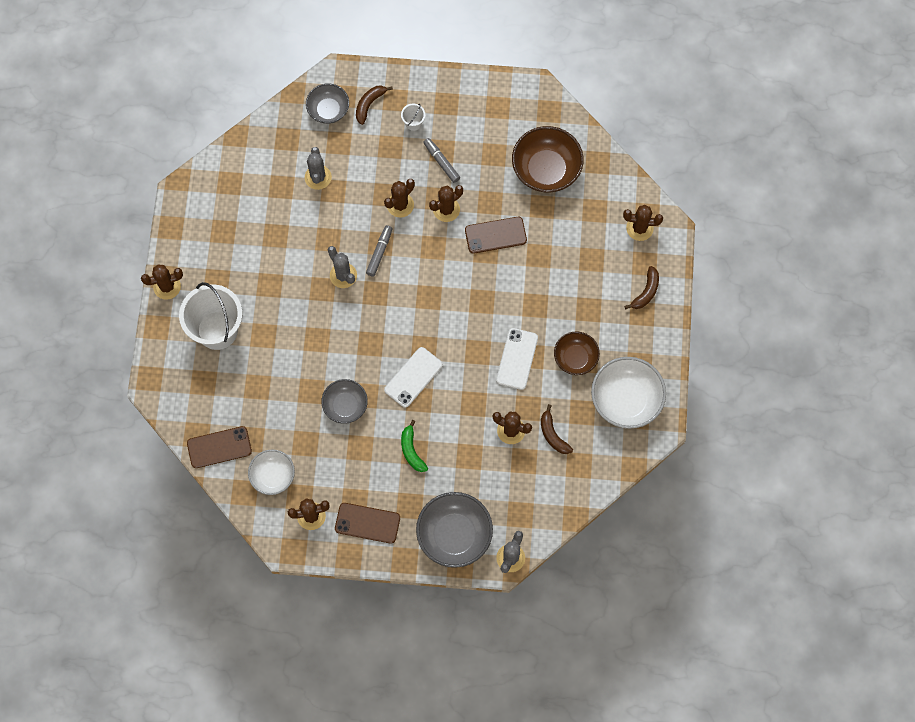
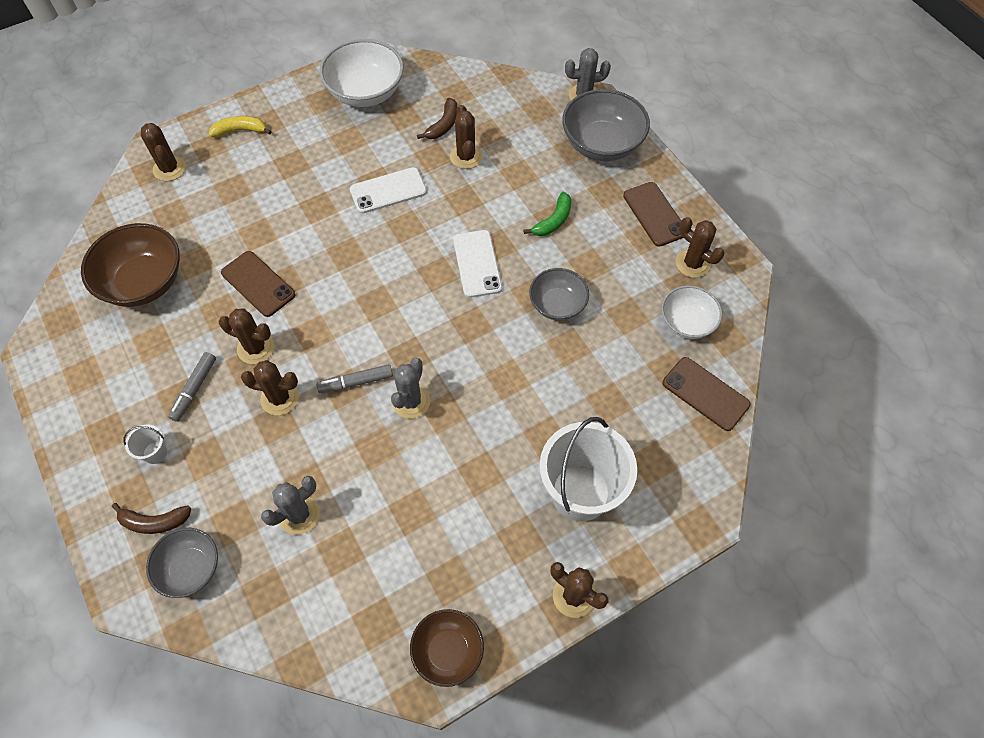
camera: 125 degrees left, 10 degrees down
(413, 377) = (477, 264): white phone -> white phone turned 75 degrees clockwise
(575, 358) = (352, 147): brown bowl -> brown bowl (448, 651)
(646, 292) = (240, 130): brown banana -> yellow banana

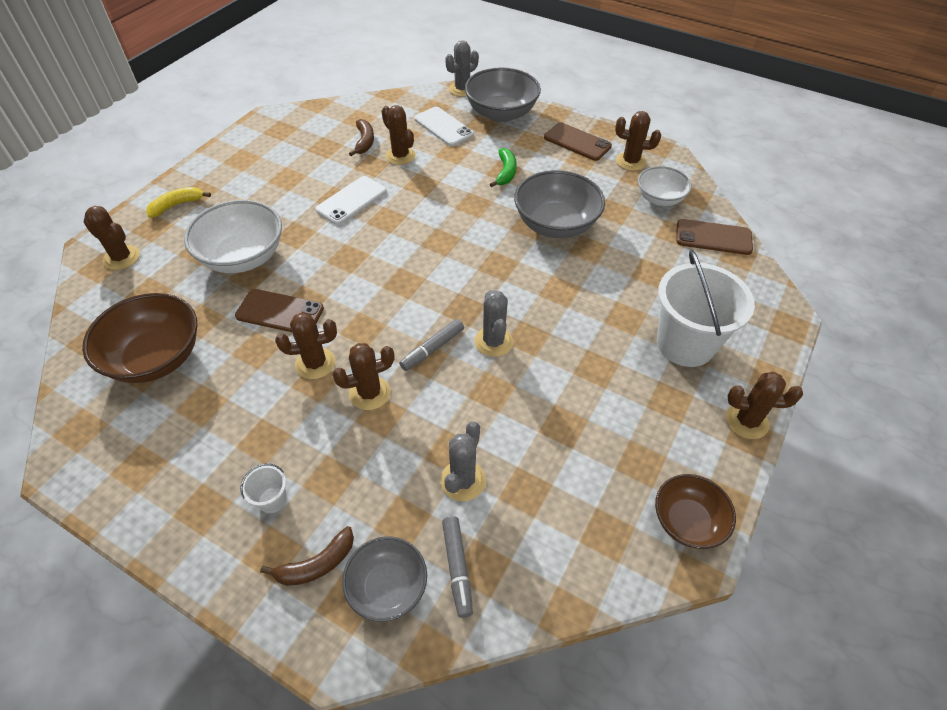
camera: 30 degrees left, 10 degrees down
(194, 389) = (276, 424): grey marker -> grey marker (457, 567)
(366, 92) = (278, 142): white bowl -> white bowl (243, 257)
(477, 264) = (468, 222): white phone -> white phone (443, 127)
(557, 304) = (555, 224): grey bowl -> grey bowl, size x1.61

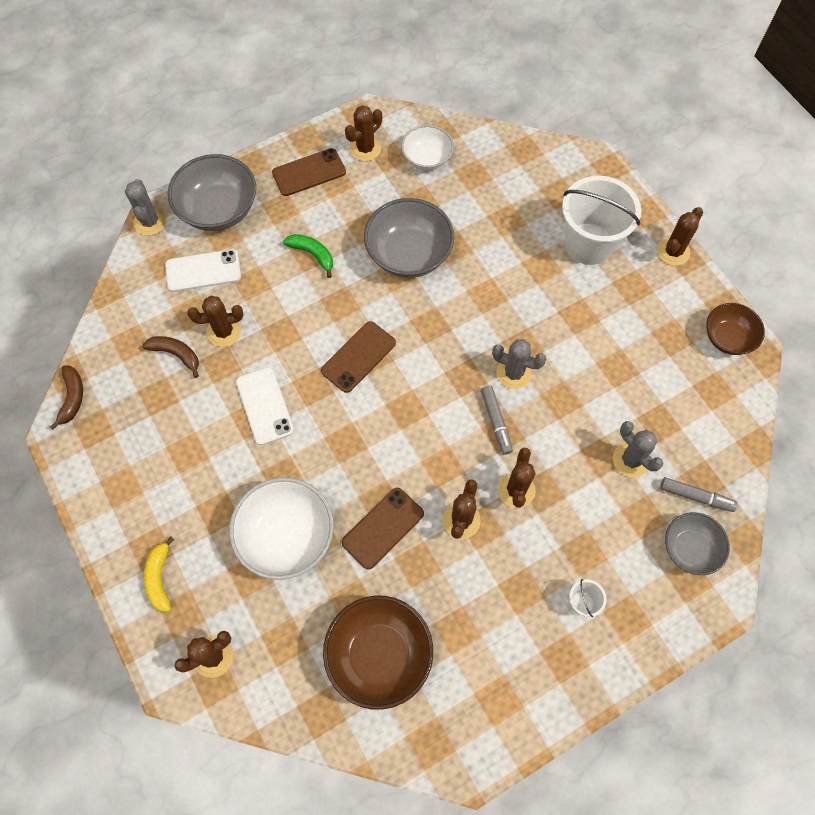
camera: 60 degrees left, 15 degrees up
(316, 564) = (651, 589): brown banana -> brown banana (72, 398)
(713, 237) = (495, 152): brown phone -> brown phone (358, 357)

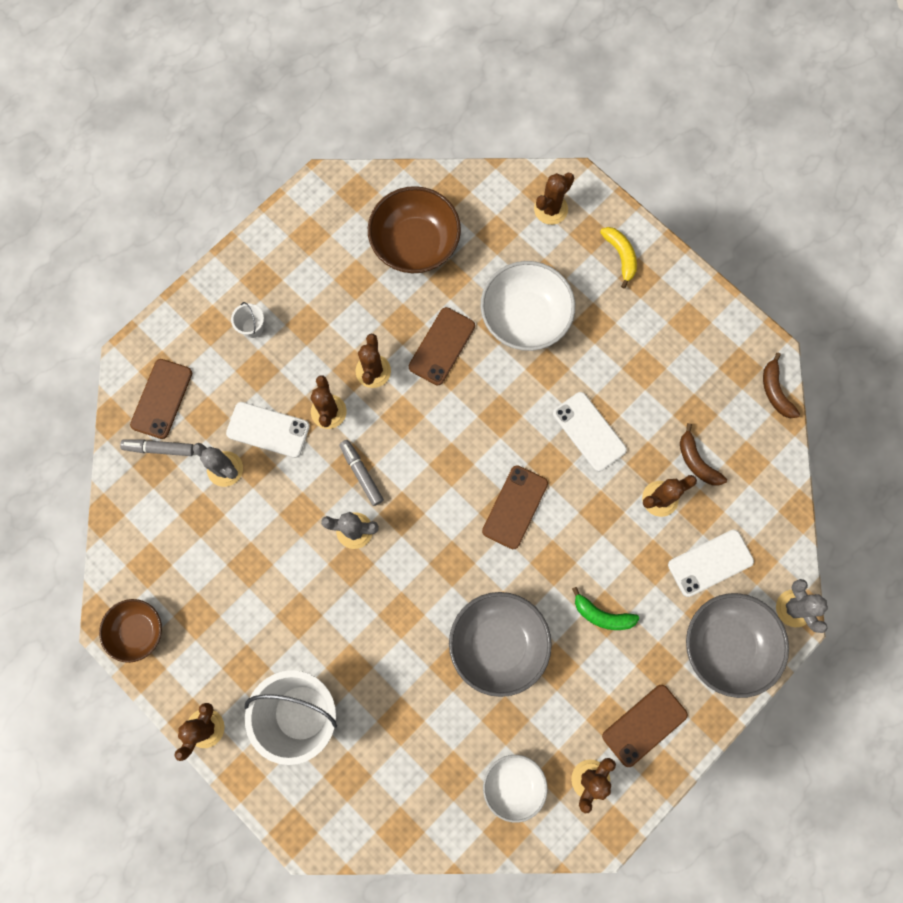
camera: 165 degrees right, 10 degrees up
(176, 354) = (696, 461): brown banana -> brown banana turned 45 degrees clockwise
(581, 487) = (268, 430): none -> white phone
(690, 548) = (162, 399): grey bowl -> brown phone

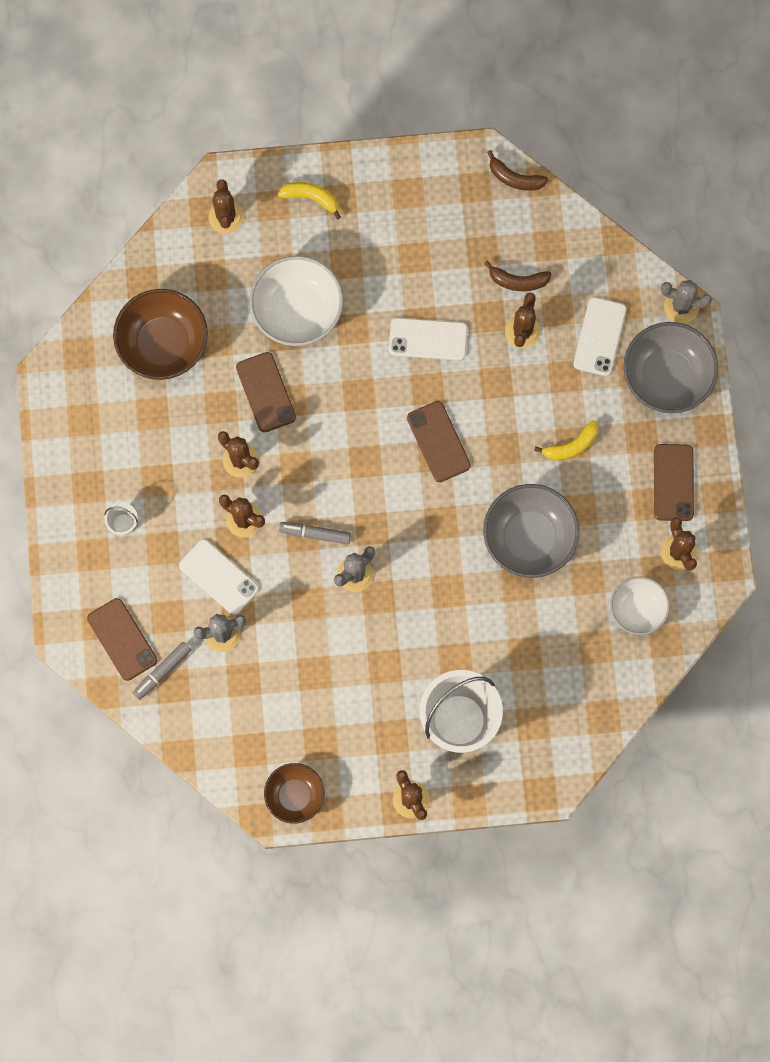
camera: 50 degrees left, 0 degrees up
(268, 430) = (219, 577): white phone -> white phone turned 75 degrees clockwise
(602, 615) = (571, 446): green banana -> yellow banana

